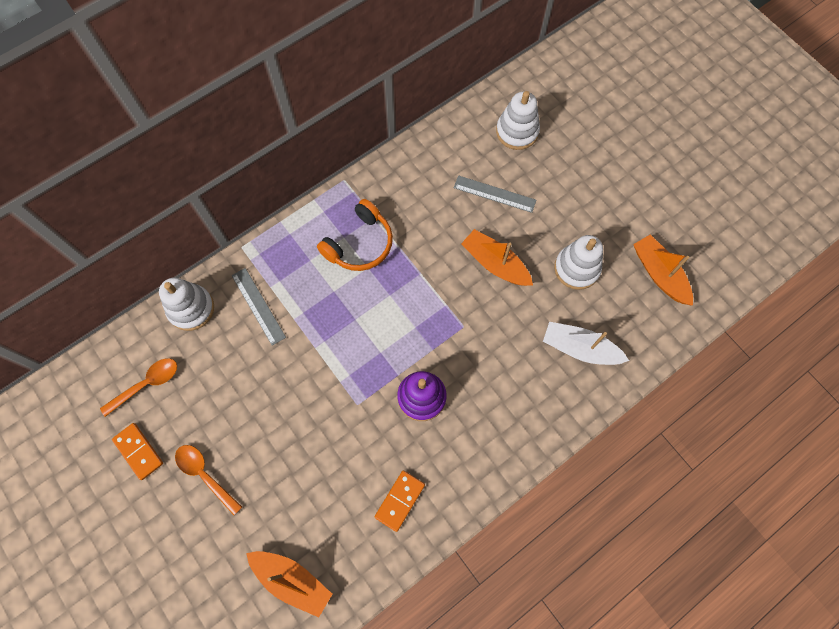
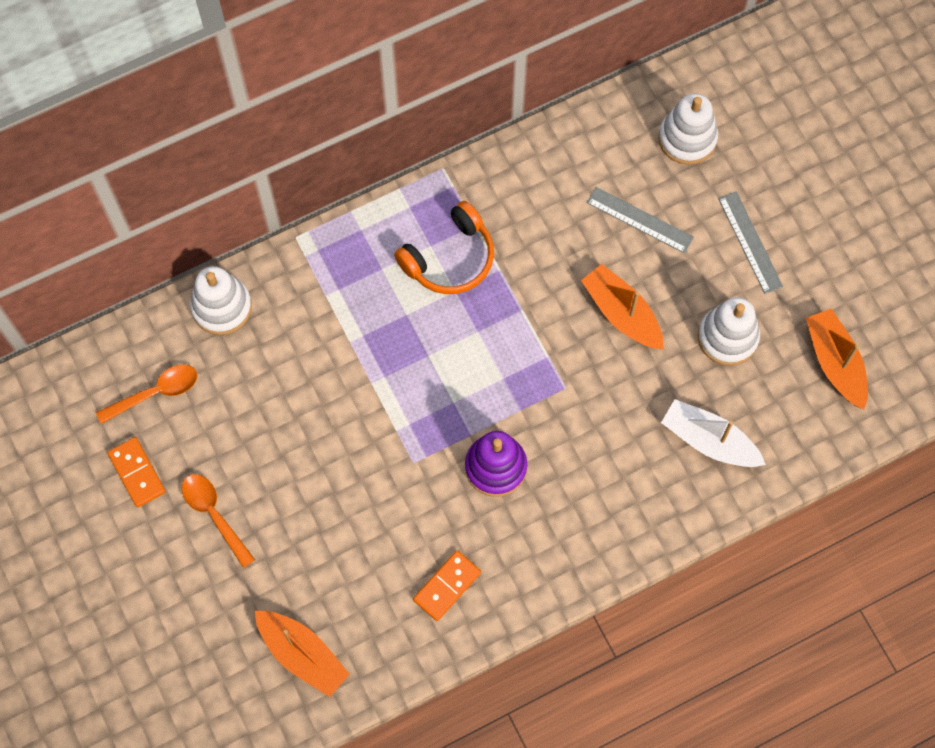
camera: 10 degrees right, 0 degrees up
(258, 306) = (307, 317): grey ruler -> grey ruler (750, 242)

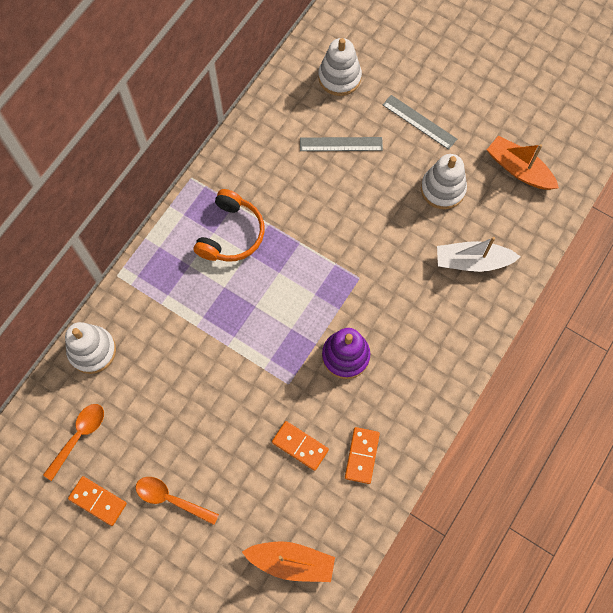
camera: 30 degrees left, 0 degrees up
(385, 537) = (300, 446): none -> orange domino
(622, 313) = (366, 210): orange boat -> none

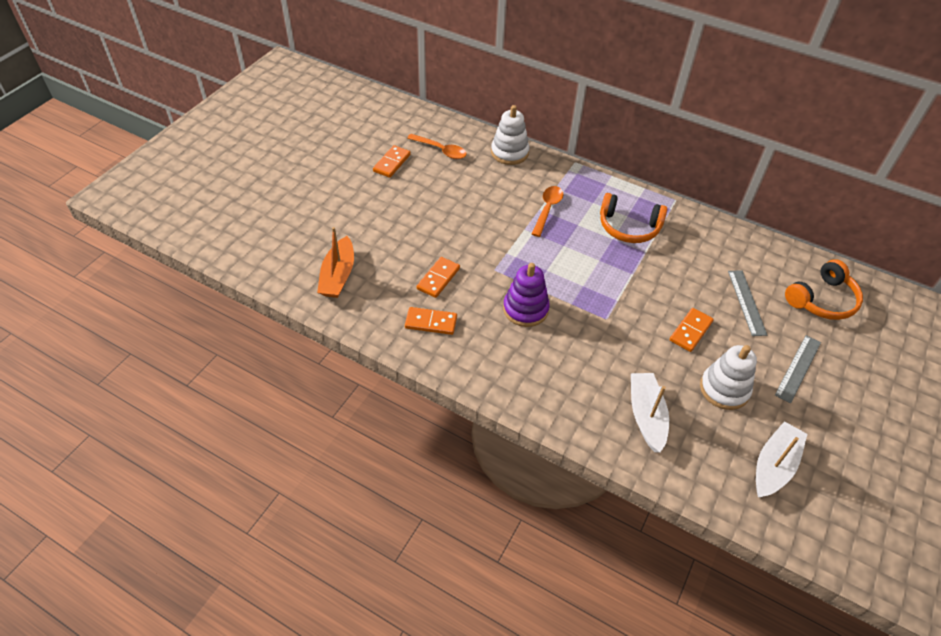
camera: 85 degrees right, 20 degrees down
(171, 499) = (392, 202): orange spoon -> orange spoon (547, 210)
(339, 77) = (822, 300): white stacking toy -> orange headphones
(376, 203) = (690, 331): none -> orange domino
(519, 169) = (774, 465): orange boat -> white boat

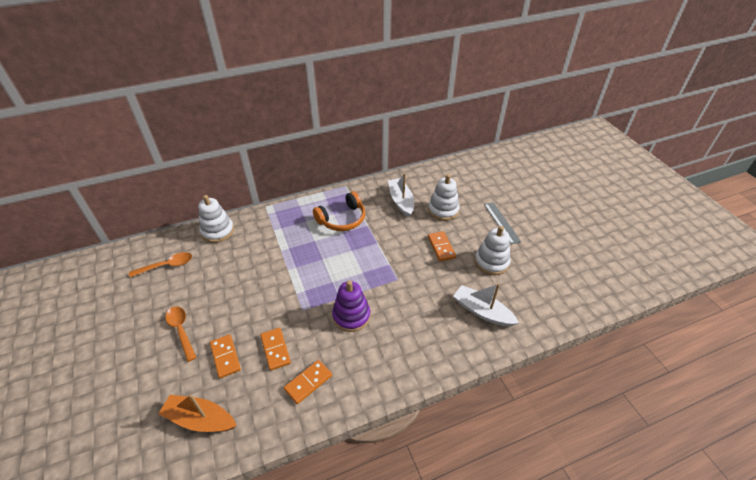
camera: 50 degrees left, 5 degrees down
(338, 275) = (200, 419): orange boat -> orange boat turned 150 degrees clockwise
(392, 163) = (139, 303): orange domino -> orange domino (225, 357)
(547, 210) = (286, 246): orange spoon -> orange spoon (181, 331)
(747, 302) = (443, 210): grey ruler -> white stacking toy
(774, 465) = (555, 278): white boat -> white boat (401, 201)
(822, 300) = (467, 182): orange headphones -> none

